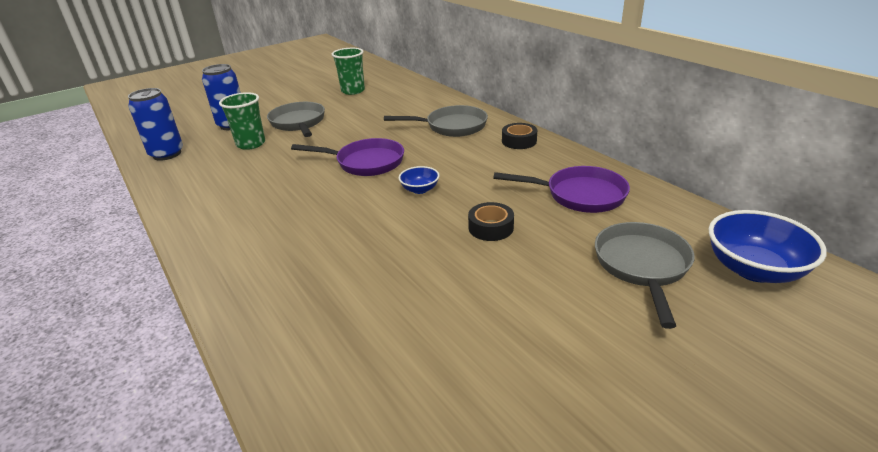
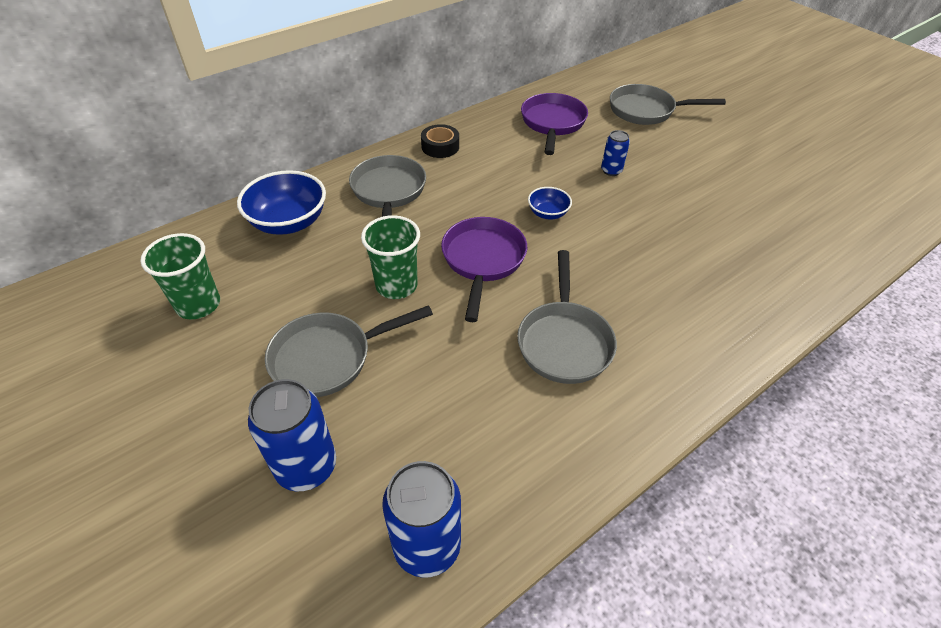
camera: 95 degrees left, 15 degrees up
(251, 144) = (403, 408): green cup -> green cup (396, 285)
(270, 193) = (564, 342): none -> grey pan
(491, 227) = (611, 171): black tape -> blue can
(754, 269) = (638, 75): blue bowl -> blue bowl (289, 222)

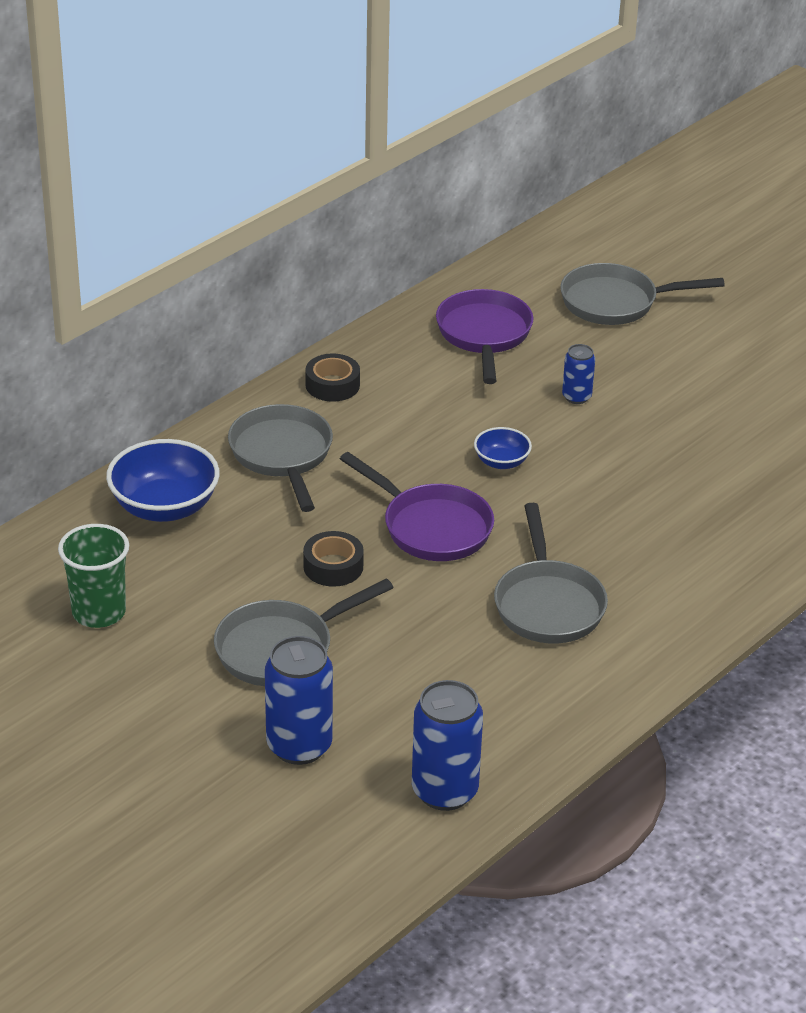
camera: 10 degrees left, 10 degrees down
(396, 285) = (333, 566): green cup -> black tape
(483, 260) = (431, 527): purple pan -> purple pan turned 135 degrees clockwise

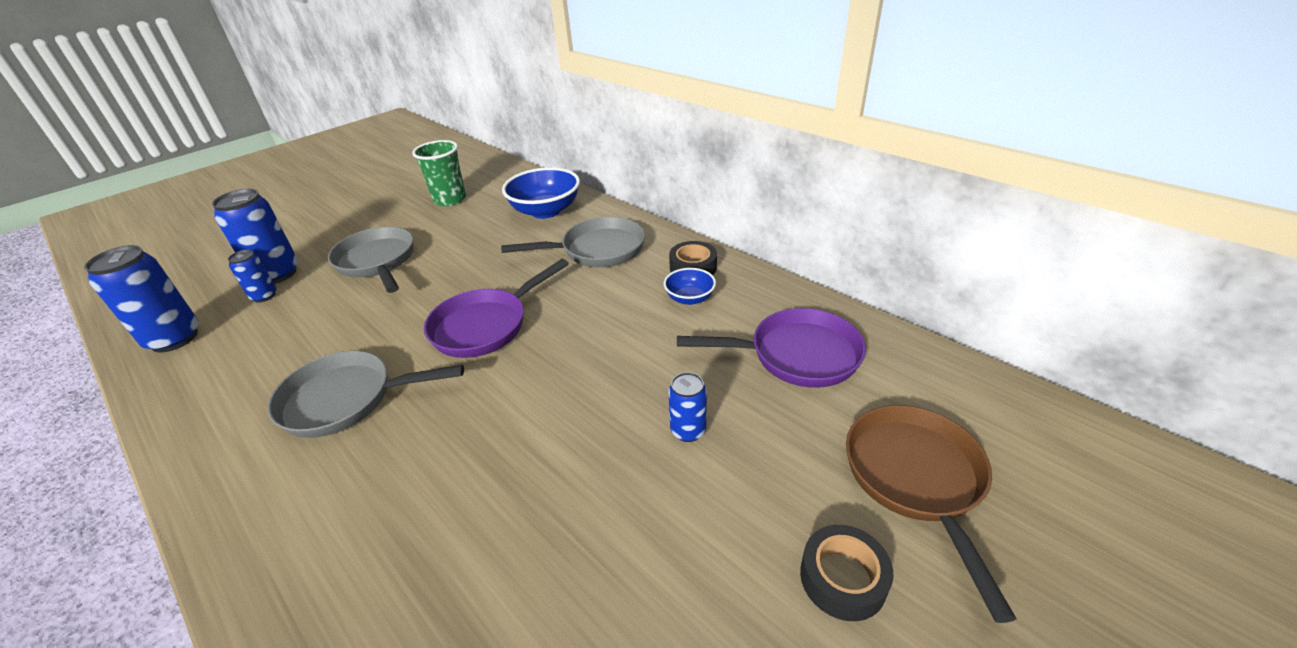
camera: 95 degrees right, 0 degrees up
(333, 566) = (455, 279): black tape -> black tape (842, 578)
(355, 739) = (264, 296): none -> blue can
(501, 462) = (572, 368): blue bowl -> blue bowl (689, 298)
(615, 302) = (916, 479): grey pan -> brown pan

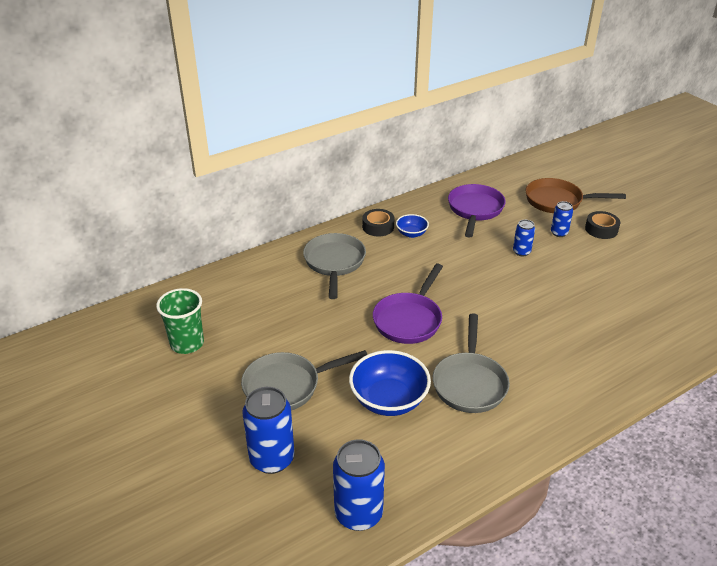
camera: 80 degrees left, 0 degrees up
(264, 296) = (311, 460): blue can -> blue can (559, 233)
(485, 326) = (409, 320): purple pan -> purple pan turned 60 degrees clockwise
(546, 211) = (254, 284): blue bowl -> blue bowl (389, 400)

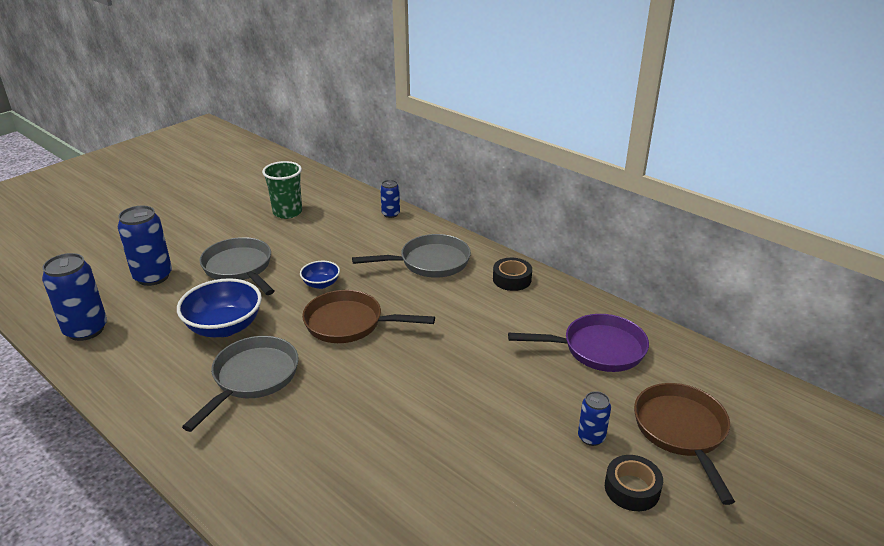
camera: 75 degrees right, 5 degrees down
(409, 320) = (349, 323): purple pan -> brown pan
(411, 233) = (512, 304): blue bowl -> blue bowl (321, 284)
(469, 383) = (252, 378): grey pan -> grey pan turned 120 degrees clockwise
(521, 252) = (521, 401): blue can -> blue can (390, 214)

